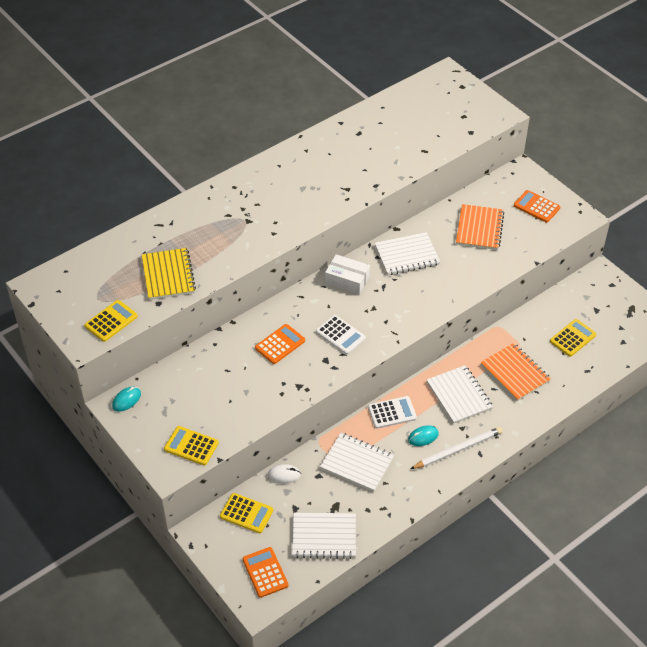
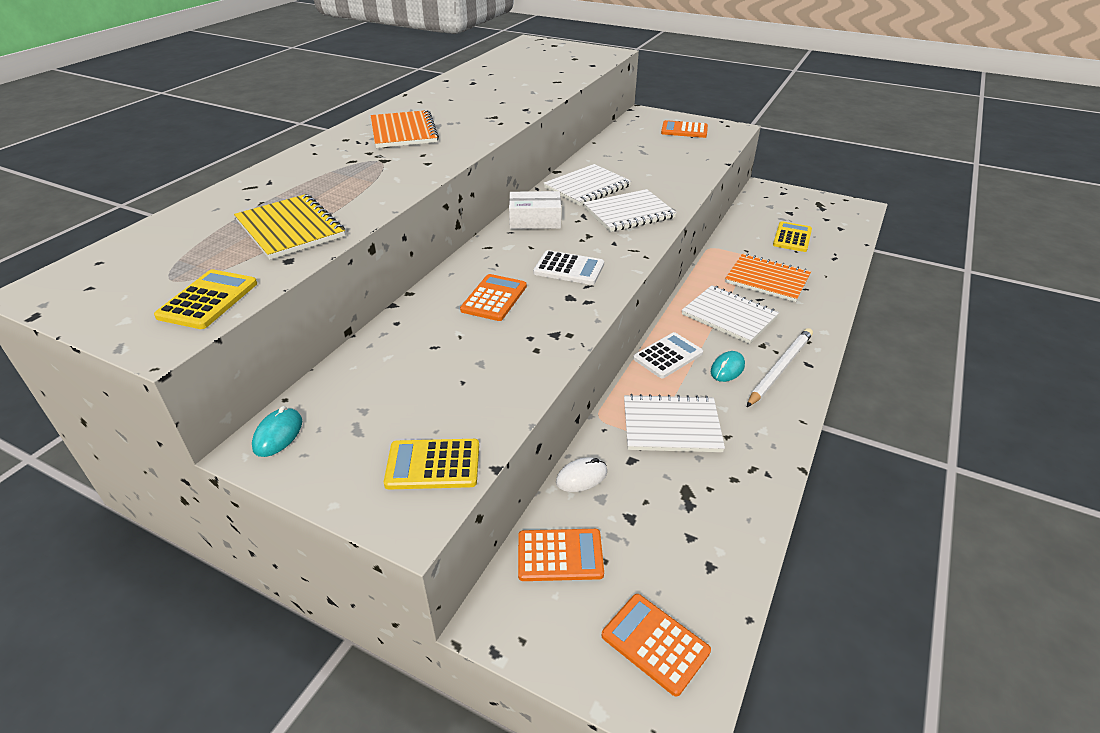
camera: 25 degrees left, 10 degrees down
(246, 513) = (560, 555): yellow calculator -> orange calculator
(324, 537) = (704, 542): white notebook -> white notebook (629, 213)
(479, 228) = (644, 154): orange notebook -> orange notebook (404, 132)

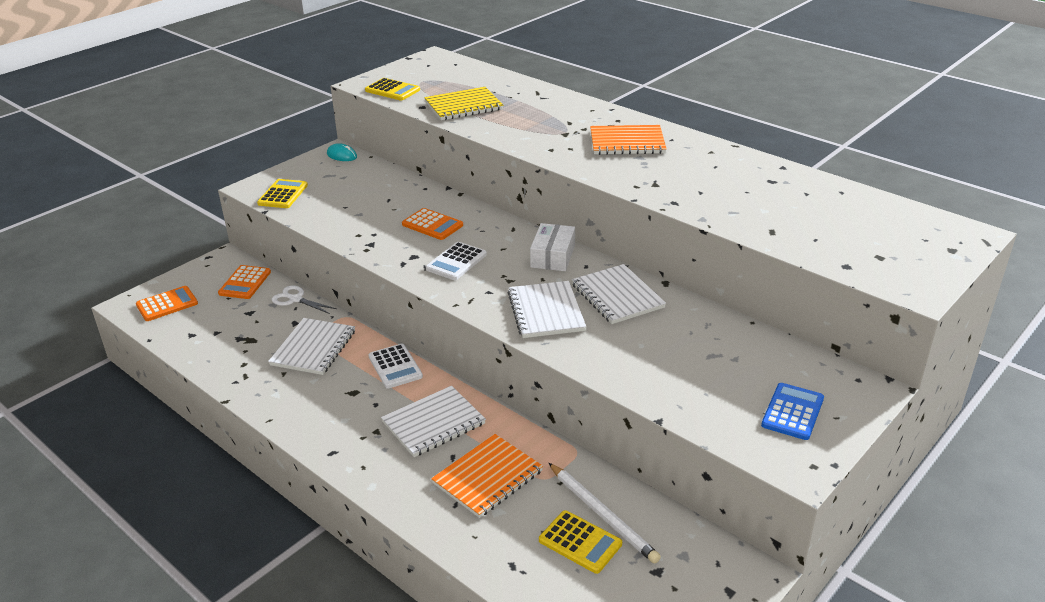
camera: 105 degrees right, 5 degrees down
(581, 477) = (295, 299): white mouse -> white scissors
(684, 130) = (793, 412): orange calculator -> blue calculator
(727, 369) = (357, 397): turquoise mouse -> none
(780, 368) = (338, 430): white pencil -> white pencil (602, 514)

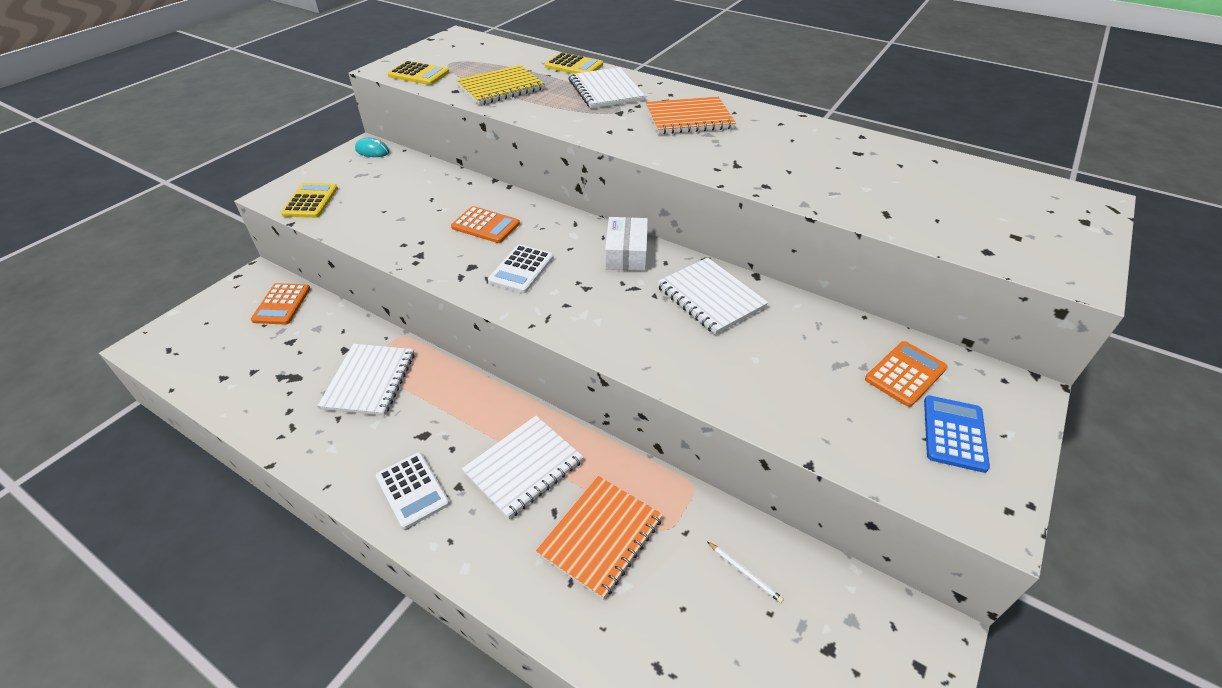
camera: 10 degrees left, 10 degrees up
(167, 304) = (191, 340): orange calculator -> orange calculator (905, 374)
(295, 299) = (342, 320): white scissors -> none
(395, 367) = (467, 395): white calculator -> white calculator (412, 490)
(546, 311) = (637, 325): white notebook -> white notebook (605, 90)
(580, 542) = (729, 619): yellow calculator -> yellow calculator (574, 66)
(602, 514) = (745, 573): white pencil -> white pencil, size x0.47

